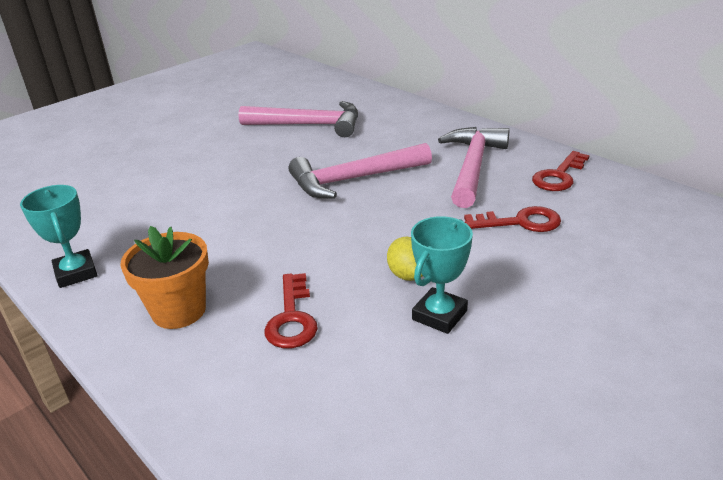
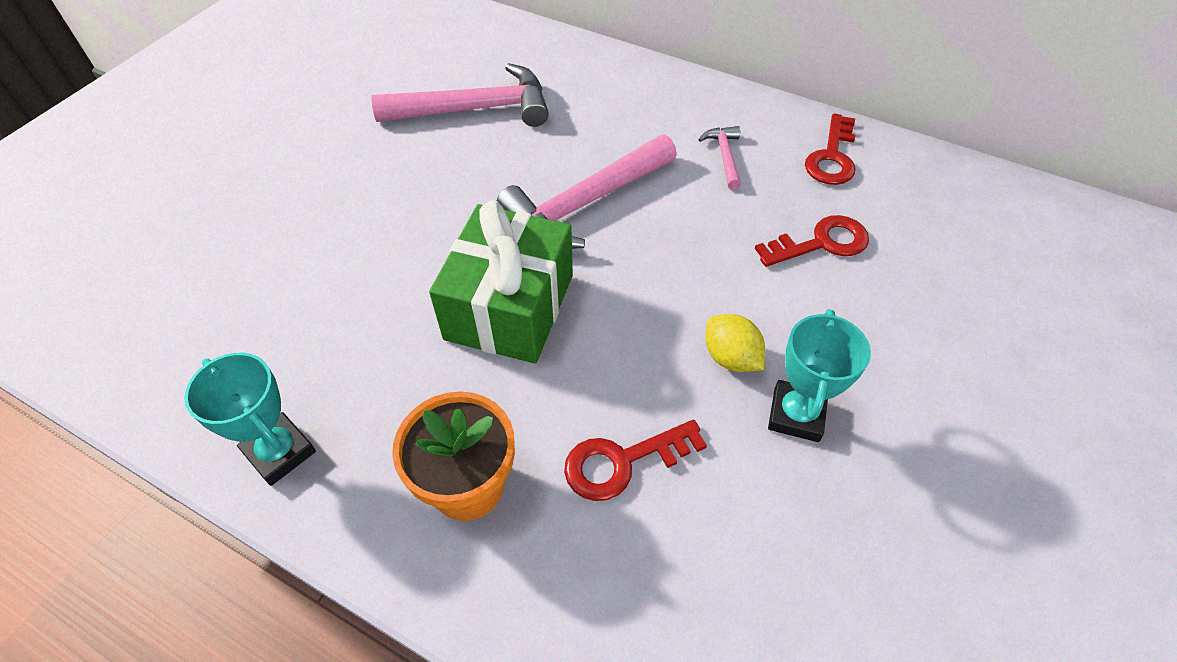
camera: 20 degrees left, 20 degrees up
(267, 225) = (510, 307): none -> green gift
(292, 318) = (623, 462): red key -> red key turned 90 degrees clockwise
(472, 166) = (724, 156): pink hammer -> pink hammer, size x0.47

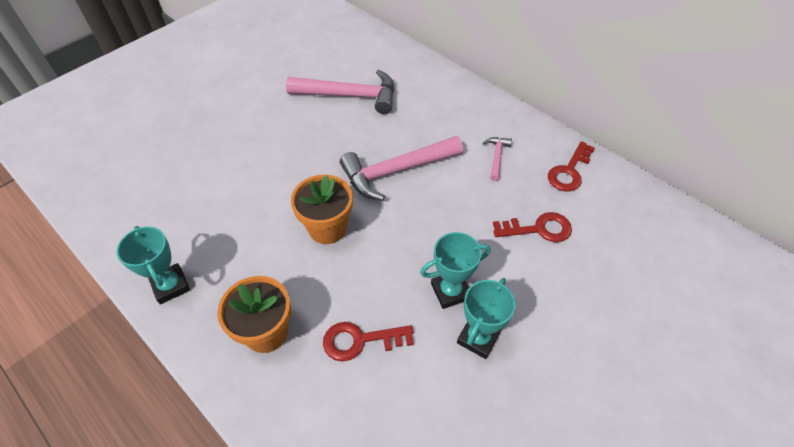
camera: 15 degrees right, 0 degrees up
(510, 307) = (327, 228): green gift -> orange flower pot
(730, 357) = (450, 291): yellow lemon -> turquoise trophy

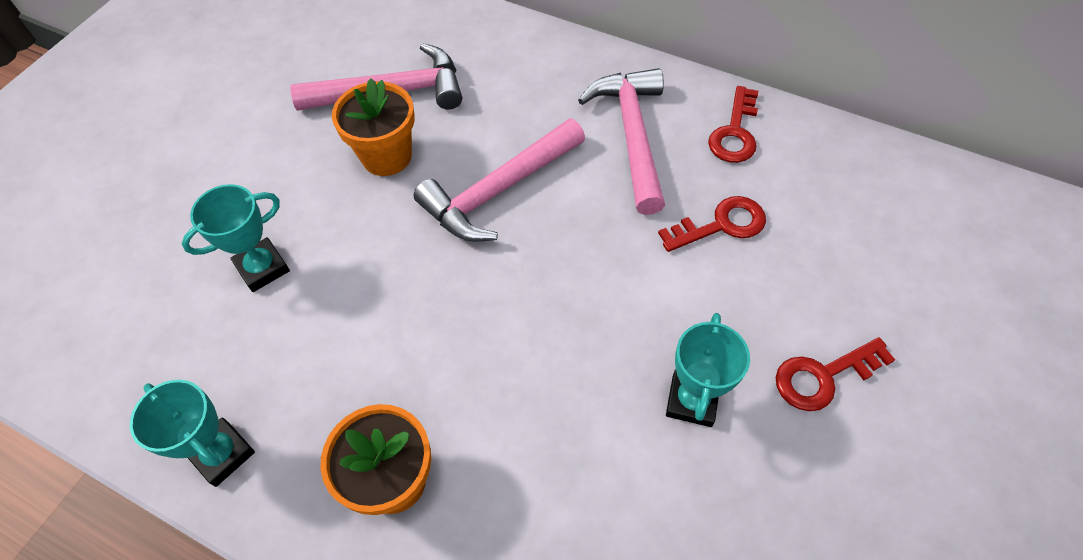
camera: 15 degrees left, 5 degrees up
(327, 228) = (429, 301): orange flower pot -> orange flower pot (386, 156)
(360, 340) = (533, 452): red key -> red key (823, 376)
(450, 291) = (633, 346): turquoise trophy -> turquoise trophy (262, 268)
(496, 157) = (632, 135): pink hammer -> pink hammer, size x2.15

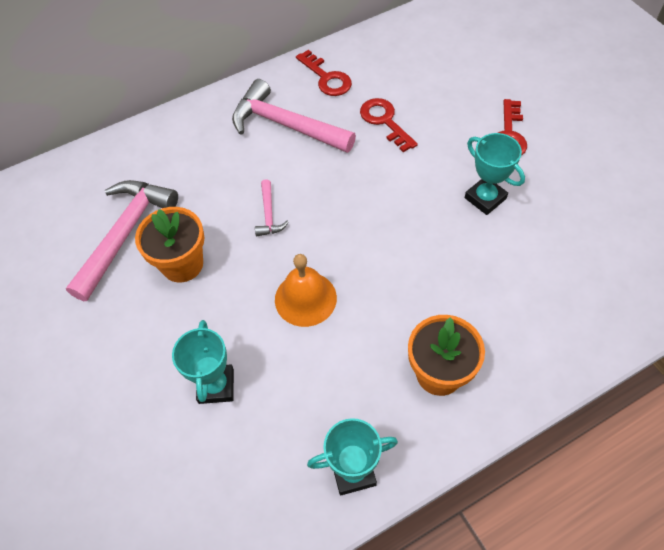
camera: 55 degrees left, 0 degrees up
(412, 286) = (305, 298): none -> orange bell
(499, 191) = (269, 214): pink hammer -> pink hammer, size x0.47
(721, 225) = (385, 121): red key -> red key turned 45 degrees counterclockwise

